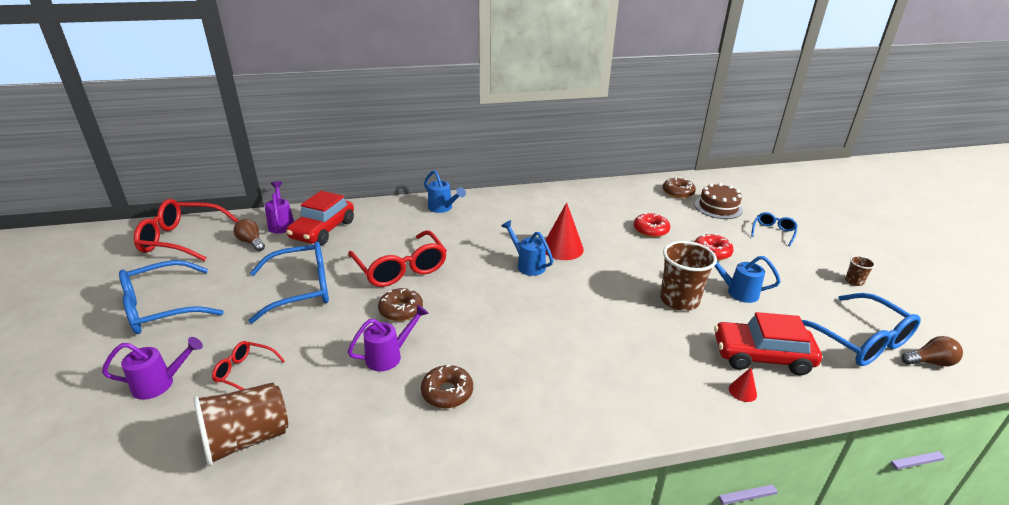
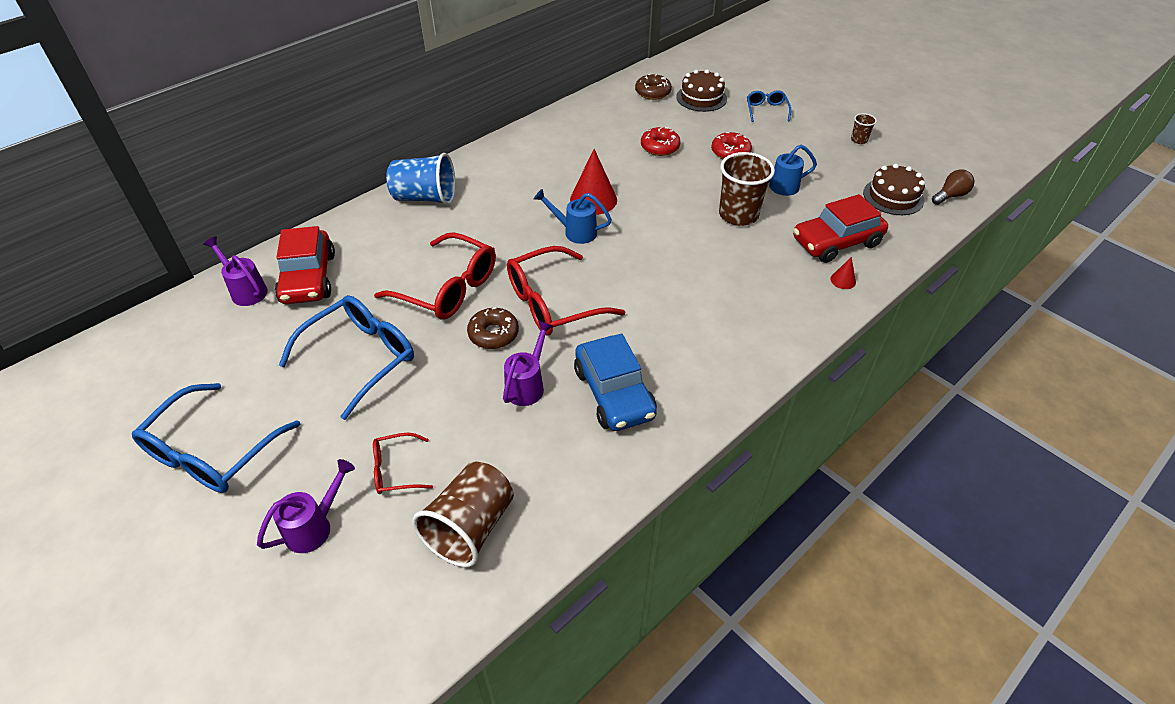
camera: 30 degrees left, 15 degrees up
(182, 239) = (131, 361): red glasses -> red glasses (553, 303)
(251, 242) = (233, 328): brown light bulb -> none
(443, 208) = (425, 198): blue watering can -> blue cup
(447, 392) = (614, 393): brown donut -> blue car
(857, 340) = (893, 196): blue glasses -> brown cake

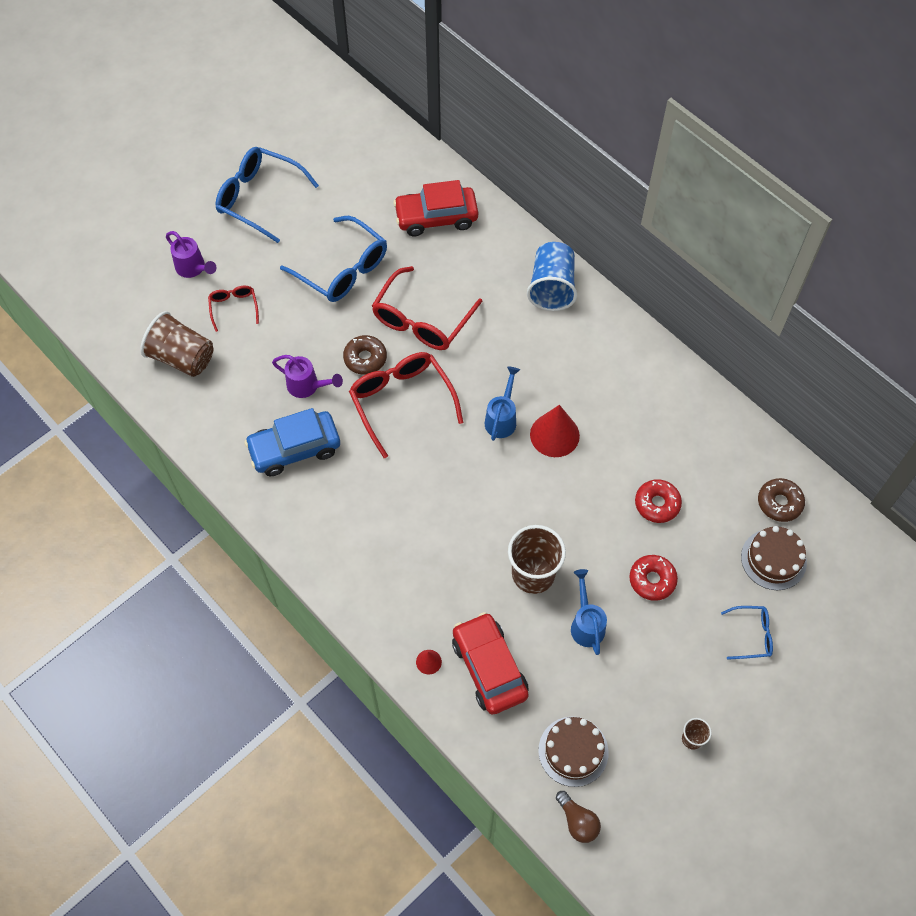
camera: 90 degrees right, 15 degrees up
(246, 290) = (422, 178): purple watering can -> none

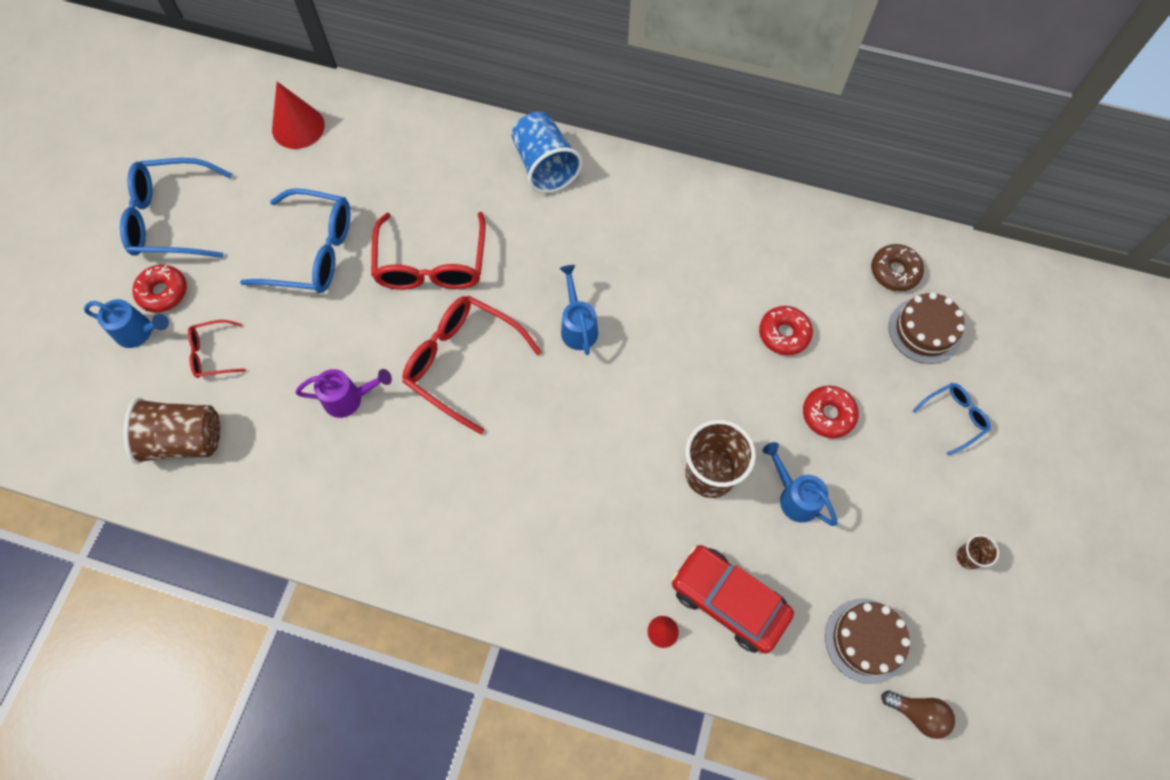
camera: 30 degrees left, 5 degrees up
(193, 268) = (139, 332): purple watering can -> blue watering can
(224, 248) = (163, 292): none -> red donut
(234, 308) = (213, 353): red glasses -> red glasses turned 60 degrees counterclockwise
(294, 449) = (376, 476): blue car -> none
(365, 358) = (395, 336): brown donut -> none
(436, 217) = (381, 149): red car -> none
(554, 435) = (641, 316): red cone -> red cone (298, 127)

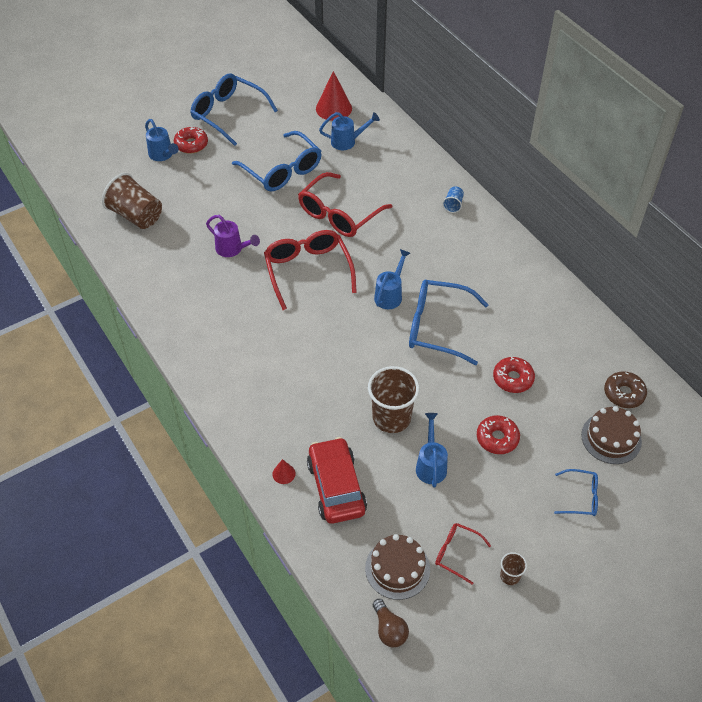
camera: 40 degrees right, 15 degrees down
(213, 353) = (187, 186): red glasses -> red glasses (456, 553)
(355, 161) = (347, 141): none -> blue watering can
(545, 166) = (453, 205): blue cup -> blue cup, size x0.47
(661, 329) = (438, 327): none -> blue glasses

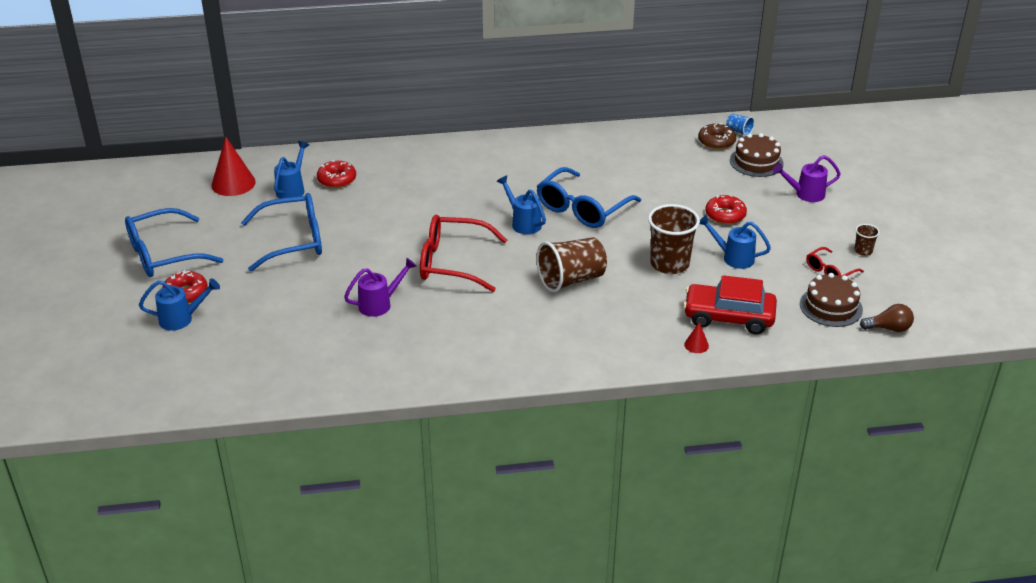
camera: 65 degrees left, 15 degrees down
(136, 216) = (263, 362): brown cup -> brown cup (571, 280)
(339, 214) = (391, 222): red glasses -> none
(453, 205) = (439, 155): blue cup -> blue cup (739, 131)
(513, 379) = (667, 188): red donut -> red donut (337, 180)
(580, 497) = (805, 194): blue glasses -> purple watering can

